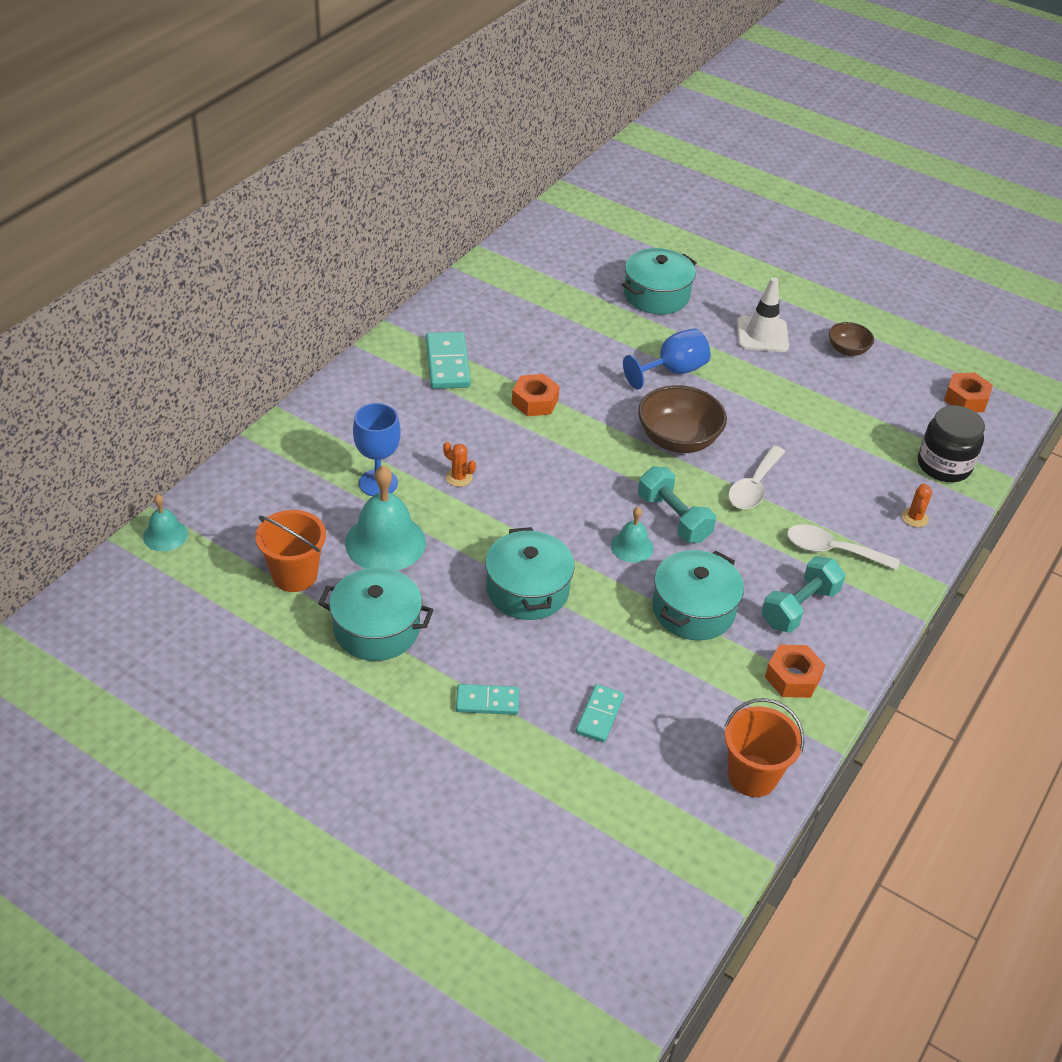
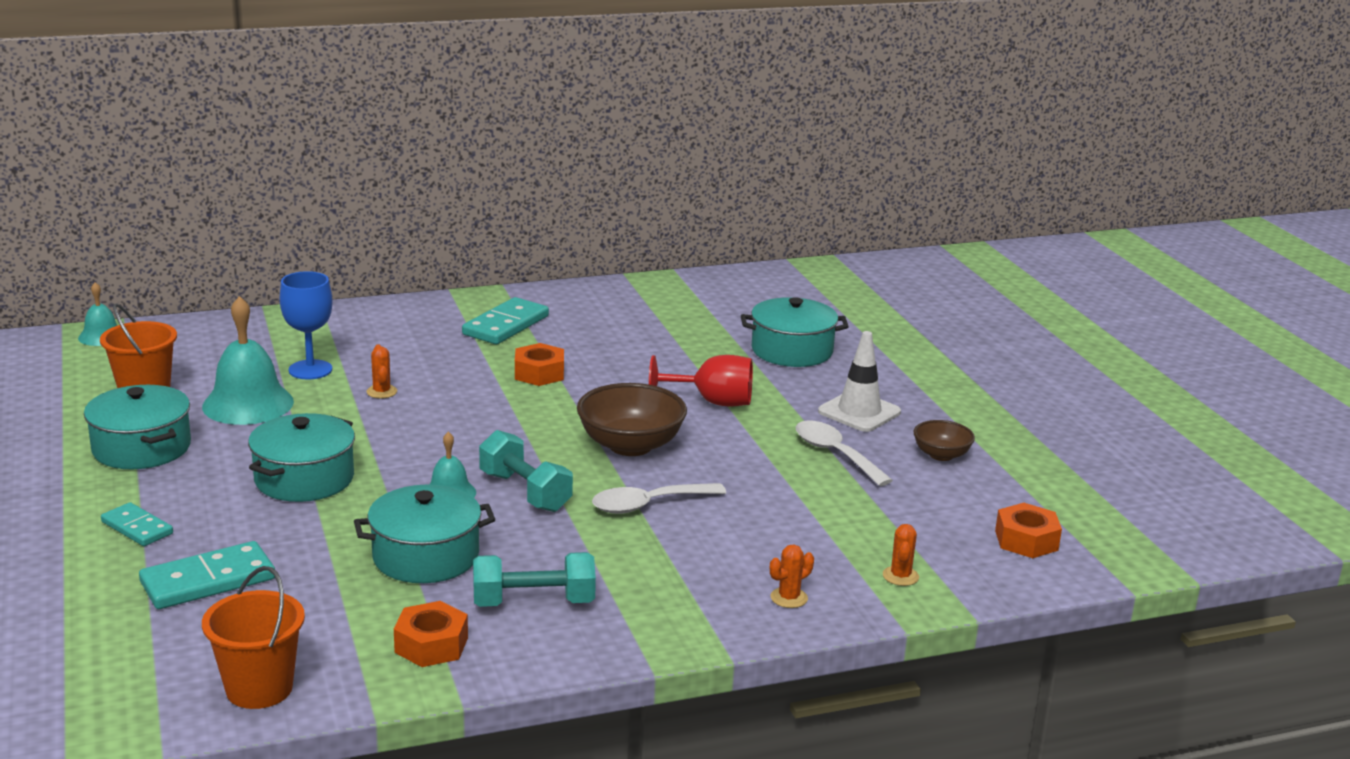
camera: 40 degrees right, 20 degrees down
(599, 715) = (208, 580): turquoise domino -> turquoise domino, size x1.59
(673, 371) = (713, 402): blue goblet -> red goblet
(673, 518) = (525, 492): turquoise dumbbell -> turquoise dumbbell turned 45 degrees counterclockwise
(832, 550) = (647, 580): white spoon -> white spoon (835, 454)
(943, 465) = (900, 576): black jar -> orange cactus

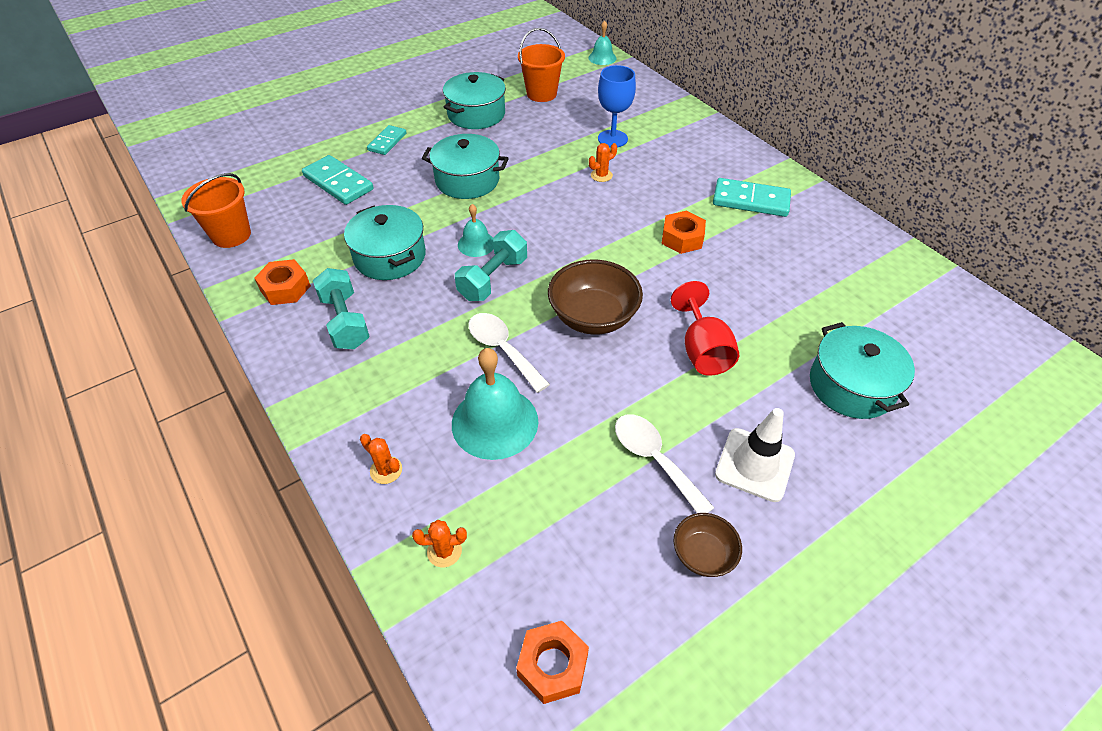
camera: 75 degrees right, 25 degrees up
(248, 404) = (551, 131): turquoise bell -> turquoise bell (495, 422)
(835, 454) = (654, 459): white spoon -> white spoon turned 75 degrees counterclockwise

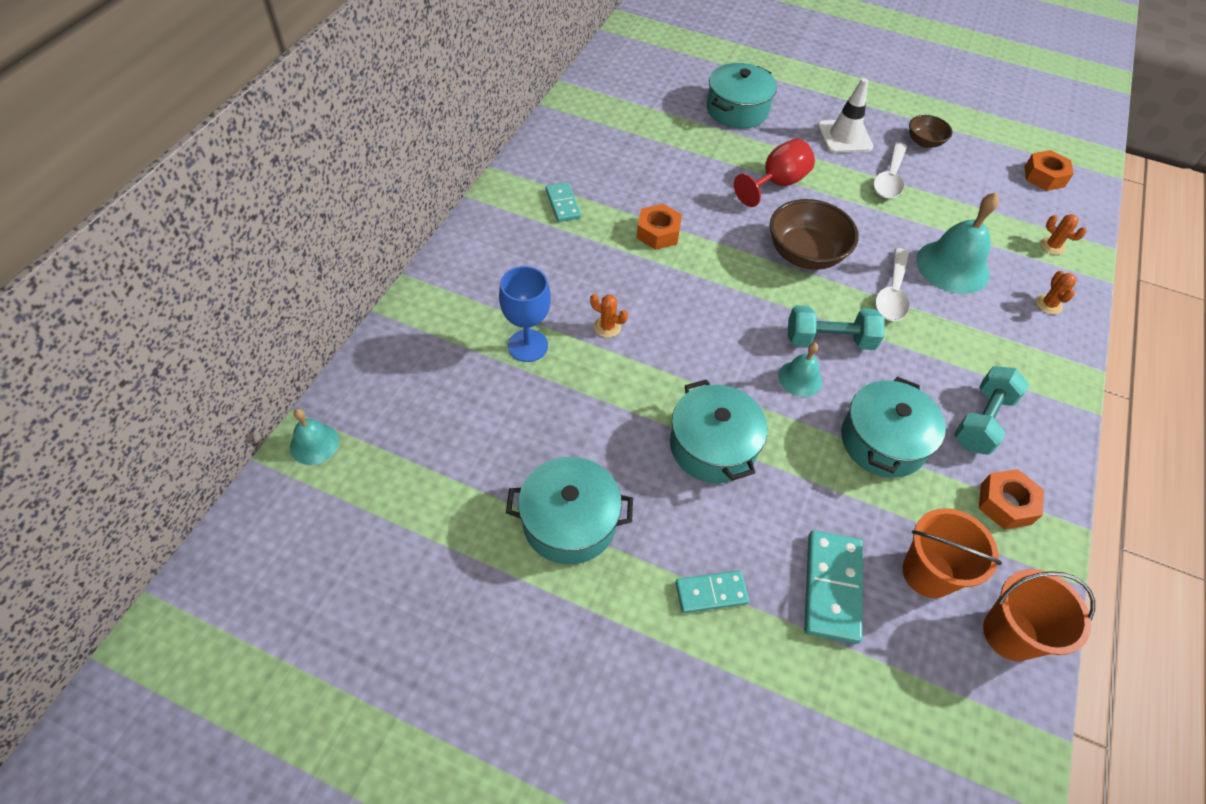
camera: 125 degrees left, 5 degrees up
(541, 94) = (466, 470): orange bucket -> orange bucket (928, 573)
(750, 201) = (563, 204): turquoise domino -> turquoise domino, size x0.63

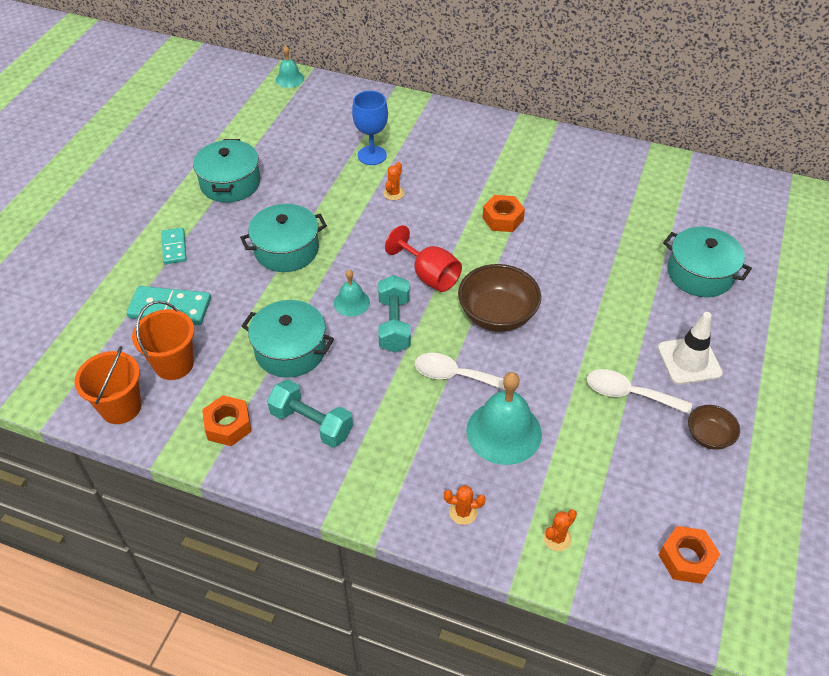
camera: 90 degrees right, 5 degrees down
(563, 204) = (523, 163): turquoise domino -> none
(777, 183) = (592, 300): red goblet -> red goblet (429, 275)

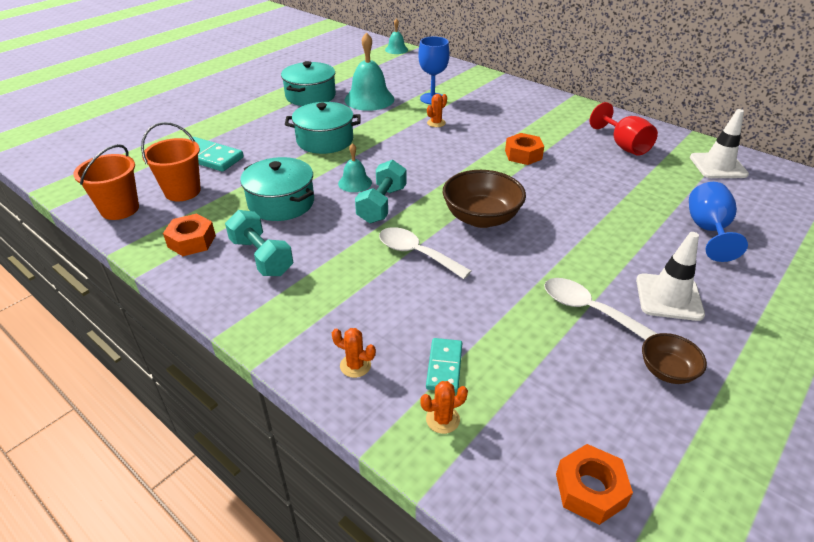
camera: 20 degrees right, 10 degrees down
(174, 247) = (240, 123): turquoise domino -> turquoise domino (444, 367)
(429, 275) = (434, 179): red goblet -> red goblet (624, 146)
(504, 432) = (437, 308): turquoise bell -> turquoise bell (369, 99)
(688, 188) = (718, 166): none -> white traffic cone
(700, 274) = (708, 230): turquoise pot -> blue goblet

